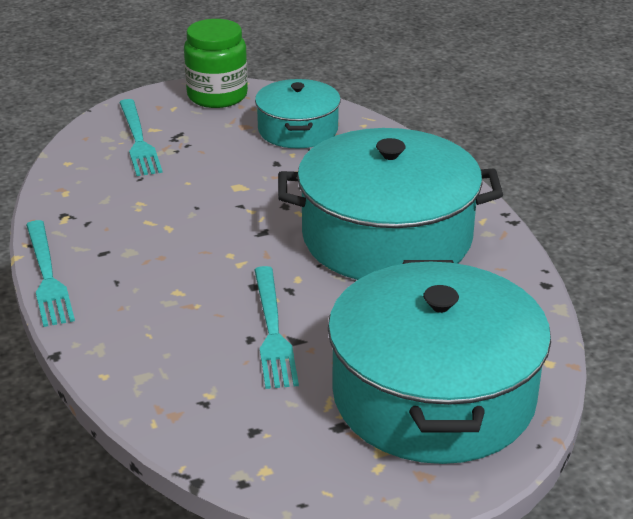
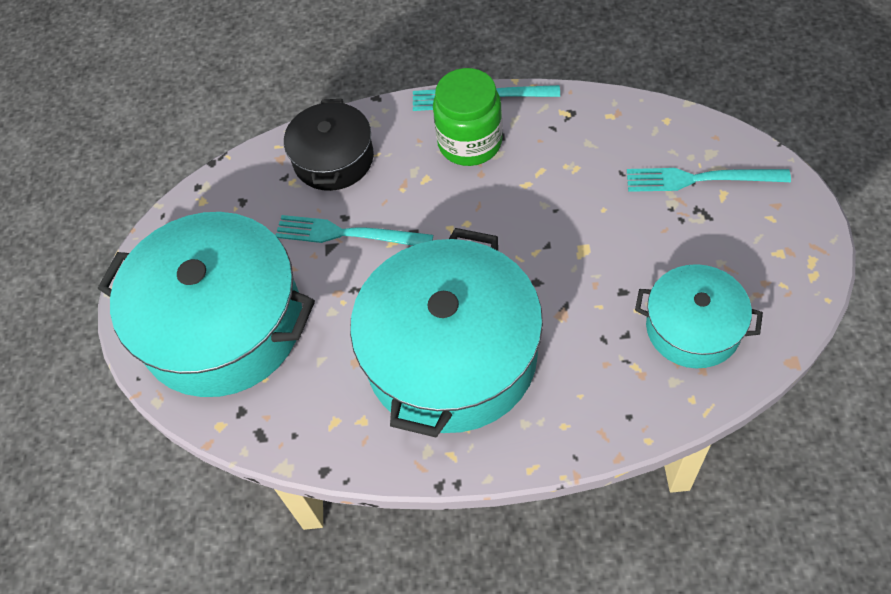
camera: 115 degrees right, 25 degrees up
(164, 367) = (333, 159): none -> black pot
(217, 96) = (794, 264): green jar -> green jar (470, 142)

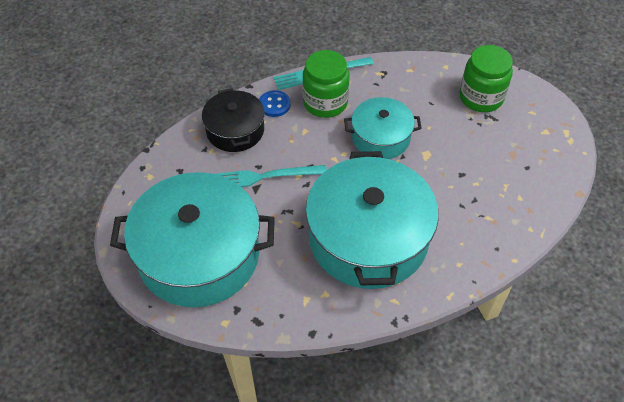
camera: 25 degrees left, 5 degrees down
(399, 132) = (274, 105): none -> blue button
(693, 327) = (513, 186): turquoise pot -> turquoise pot (381, 137)
(700, 179) = (481, 97): turquoise fork -> green jar

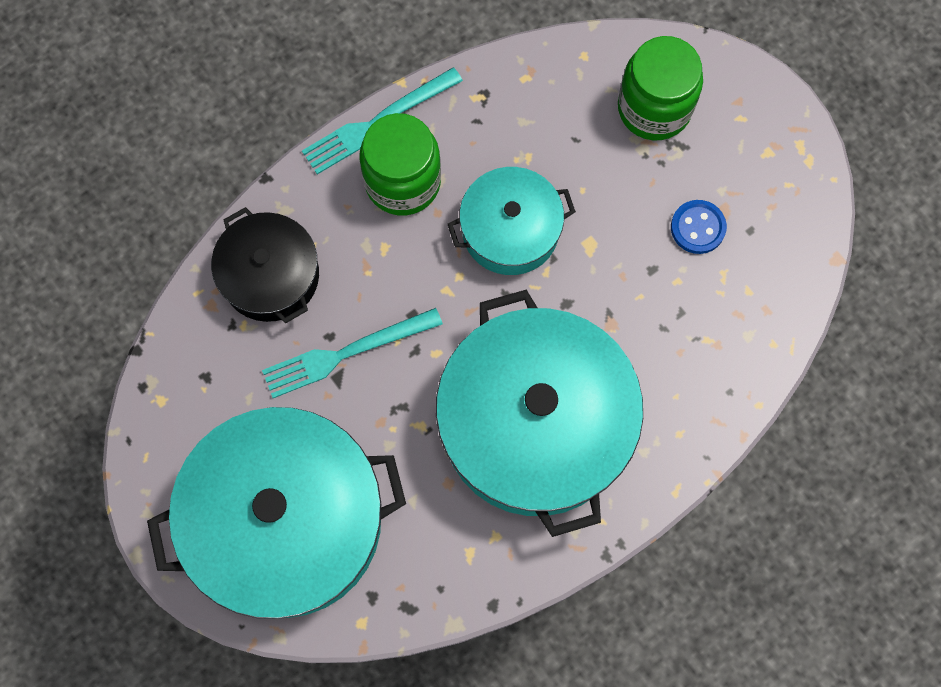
camera: 15 degrees left, 20 degrees up
(274, 105) = (320, 207): blue button -> blue button (698, 228)

